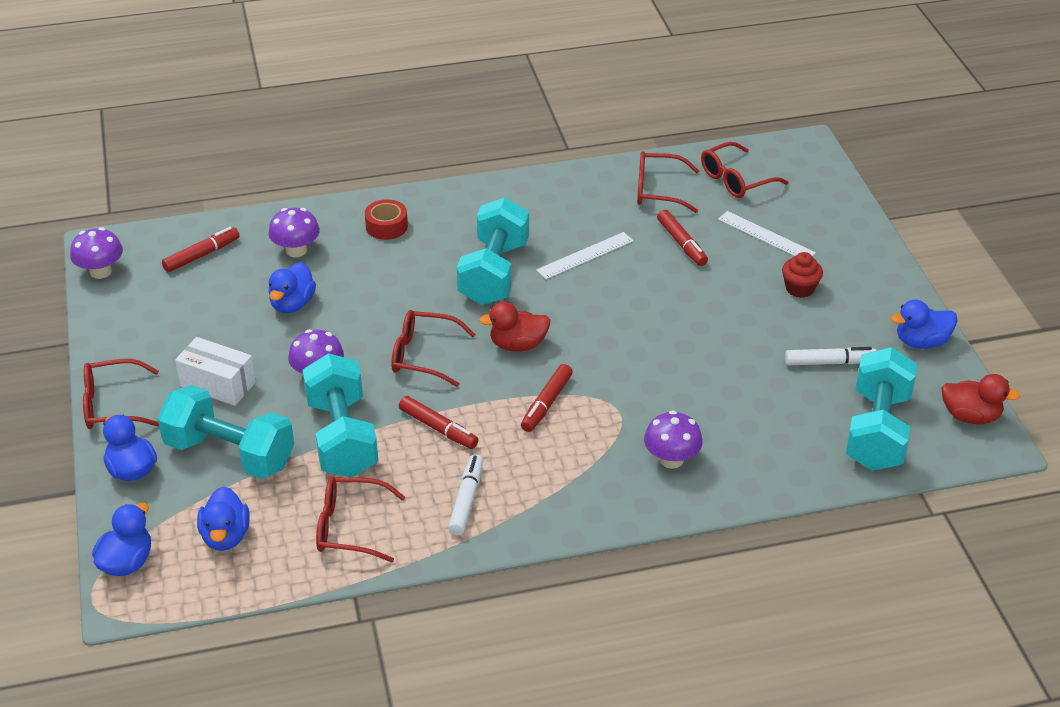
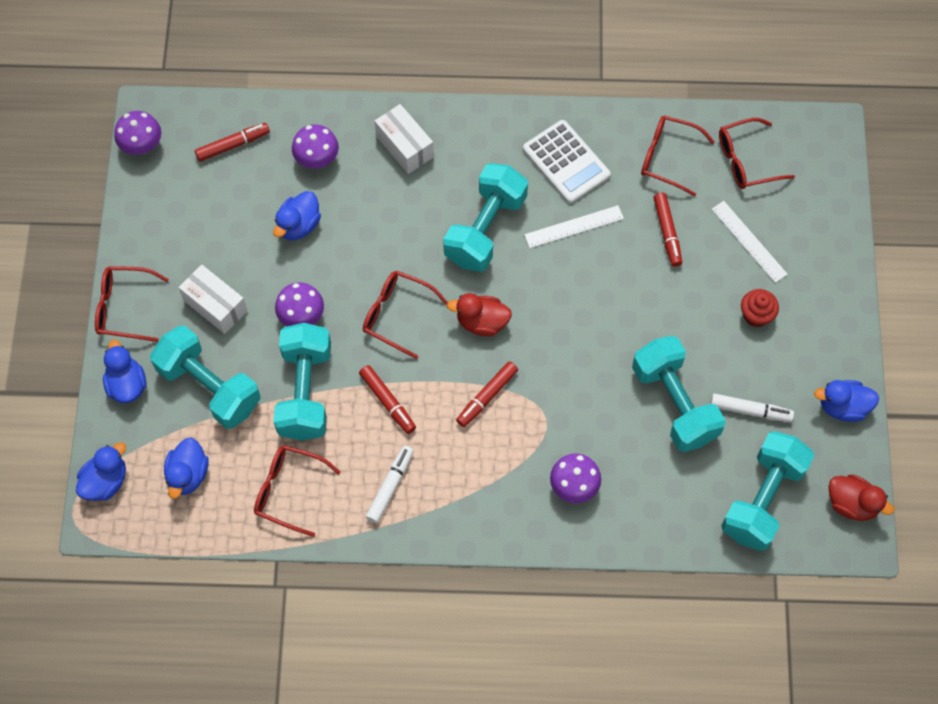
camera: 15 degrees right, 25 degrees up
(386, 226) = (404, 147): red tape -> white box
(557, 210) = (566, 162): none -> white calculator
(748, 371) = (674, 403): none -> turquoise dumbbell

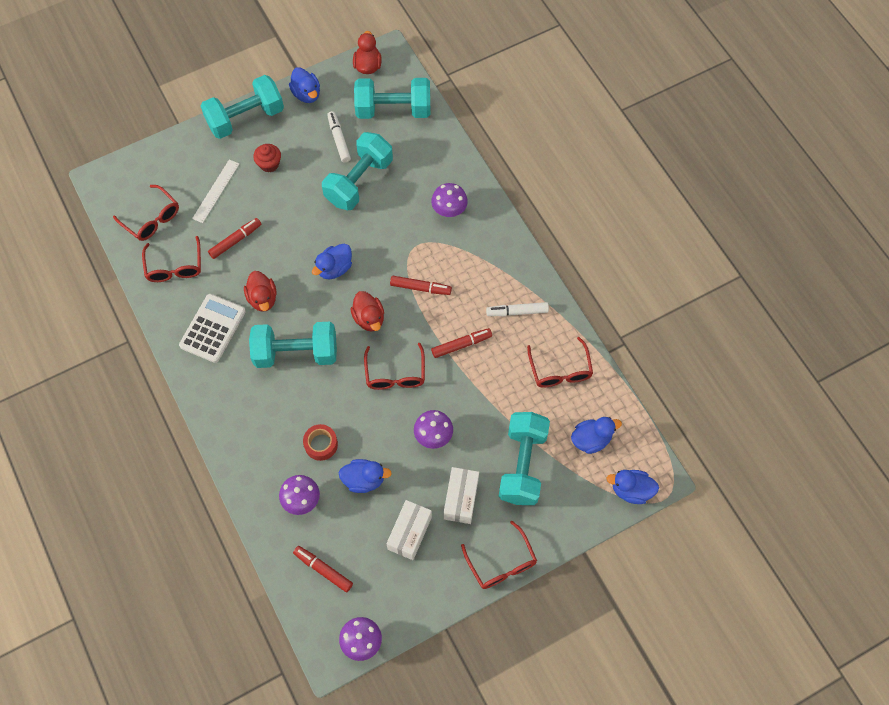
camera: 120 degrees left, 0 degrees up
(127, 384) = (556, 522): blue duck -> blue duck (334, 268)
(305, 391) = (486, 400): turquoise dumbbell -> turquoise dumbbell (245, 118)
(364, 204) = (321, 444): none -> red tape
(387, 402) = (461, 345): red marker -> red marker turned 45 degrees clockwise
(404, 147) = (257, 443): white box -> white box (409, 533)
(574, 226) = (263, 298): white ruler -> red duck

